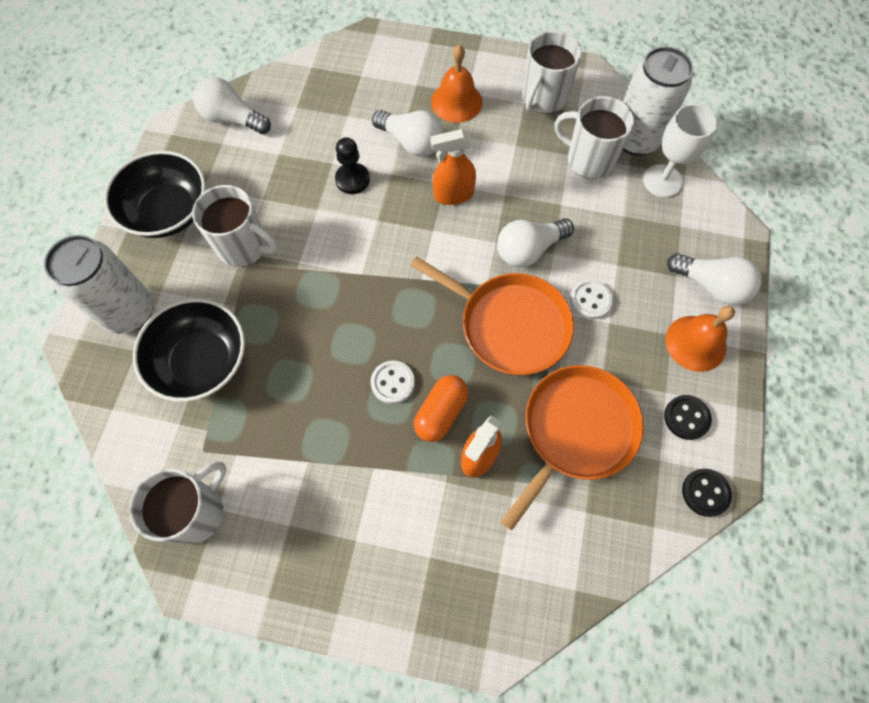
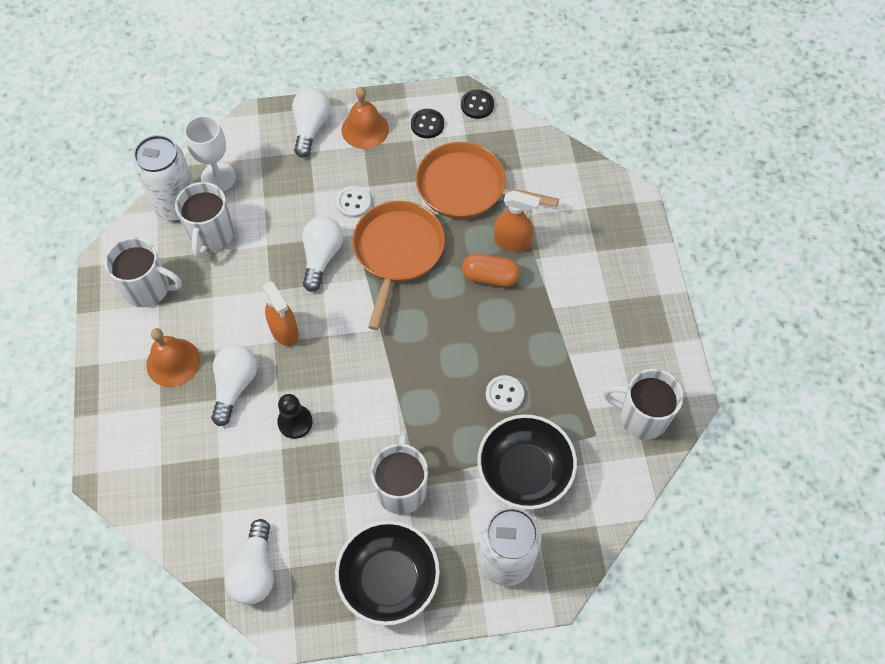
camera: 110 degrees left, 5 degrees down
(393, 383) = (480, 318): white button -> white button (504, 394)
(529, 250) = (321, 257): white light bulb -> white light bulb turned 120 degrees counterclockwise

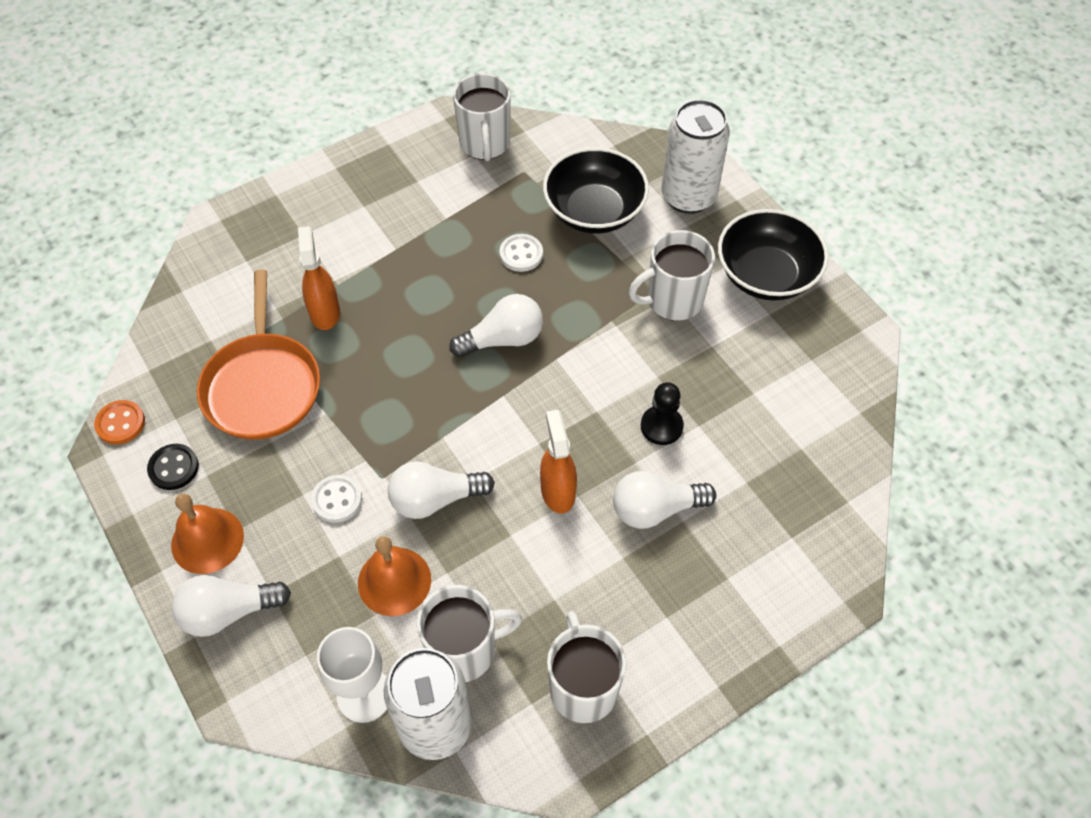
camera: 115 degrees left, 5 degrees down
(173, 362) = (665, 595): orange bell -> orange bell (394, 581)
(255, 571) = (836, 387): white light bulb -> white light bulb (503, 339)
(284, 331) = (557, 491): orange spray bottle -> orange spray bottle turned 45 degrees counterclockwise
(397, 252) = (390, 420): orange pan -> none
(477, 105) = (120, 423): black button -> orange button
(490, 277) = (382, 316): orange capsule -> none

